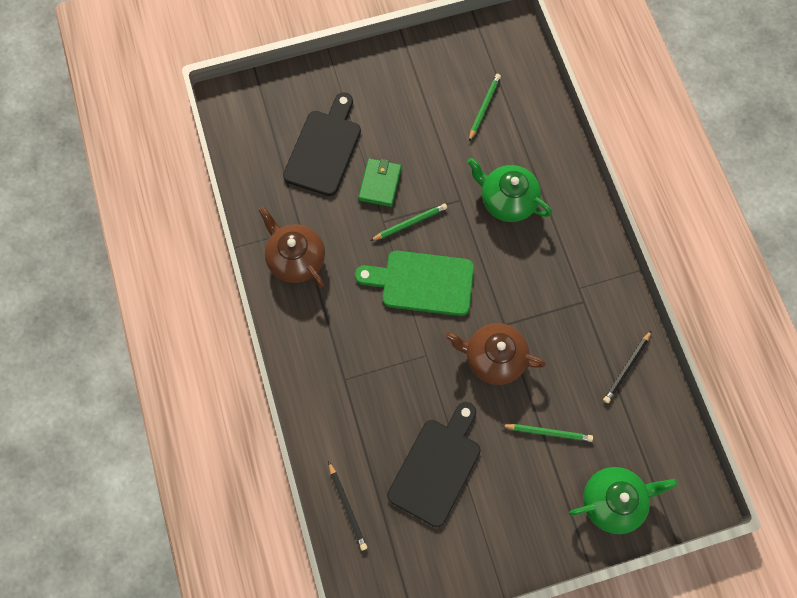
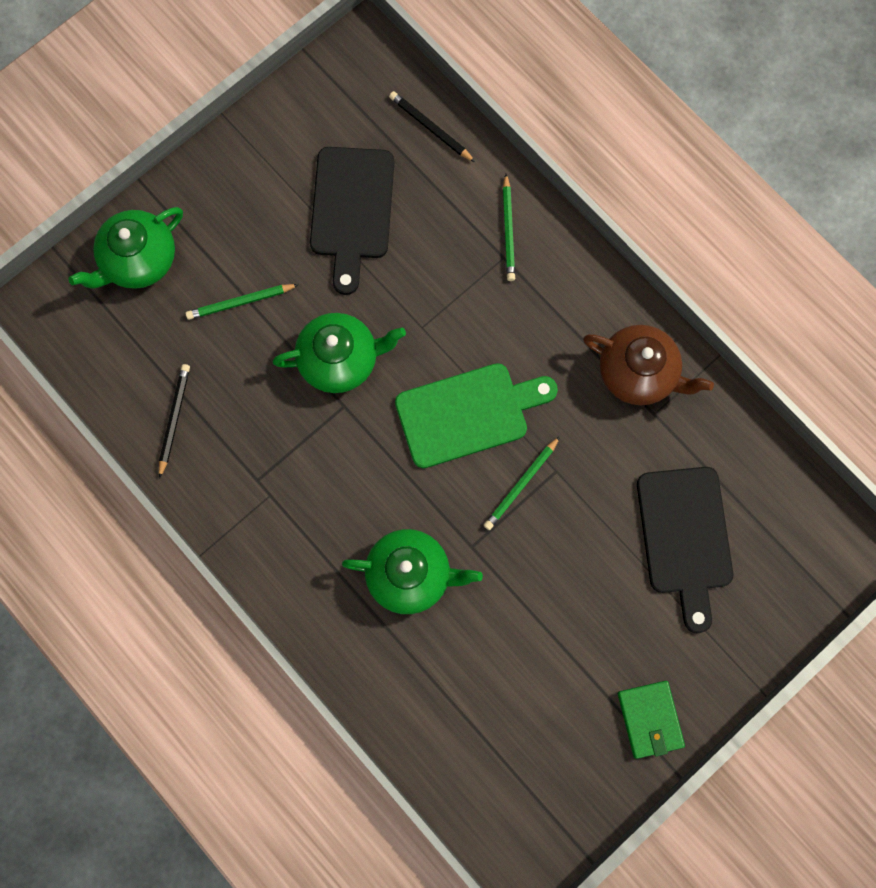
camera: 155 degrees right, 5 degrees up
(380, 184) = (586, 521): green wallet -> green wallet (650, 719)
(484, 107) = (501, 703): green pencil -> green pencil (508, 230)
(493, 358) = (340, 360): brown teapot -> green teapot

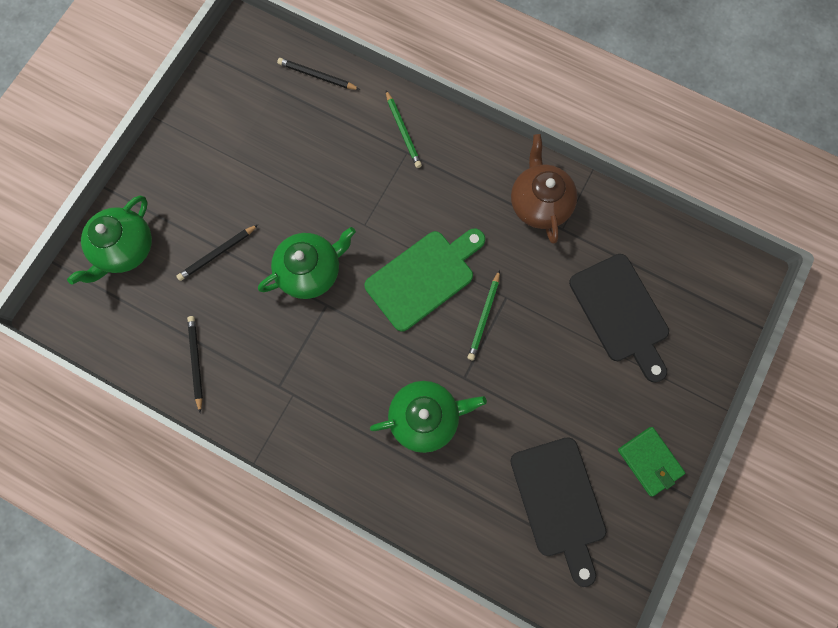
camera: 20 degrees left, 0 degrees up
(240, 302) = (217, 254): green pencil -> black pencil
(352, 210) = (279, 155): black cutting board -> black cutting board (559, 502)
(638, 373) = (539, 203): brown teapot -> brown teapot turned 105 degrees counterclockwise

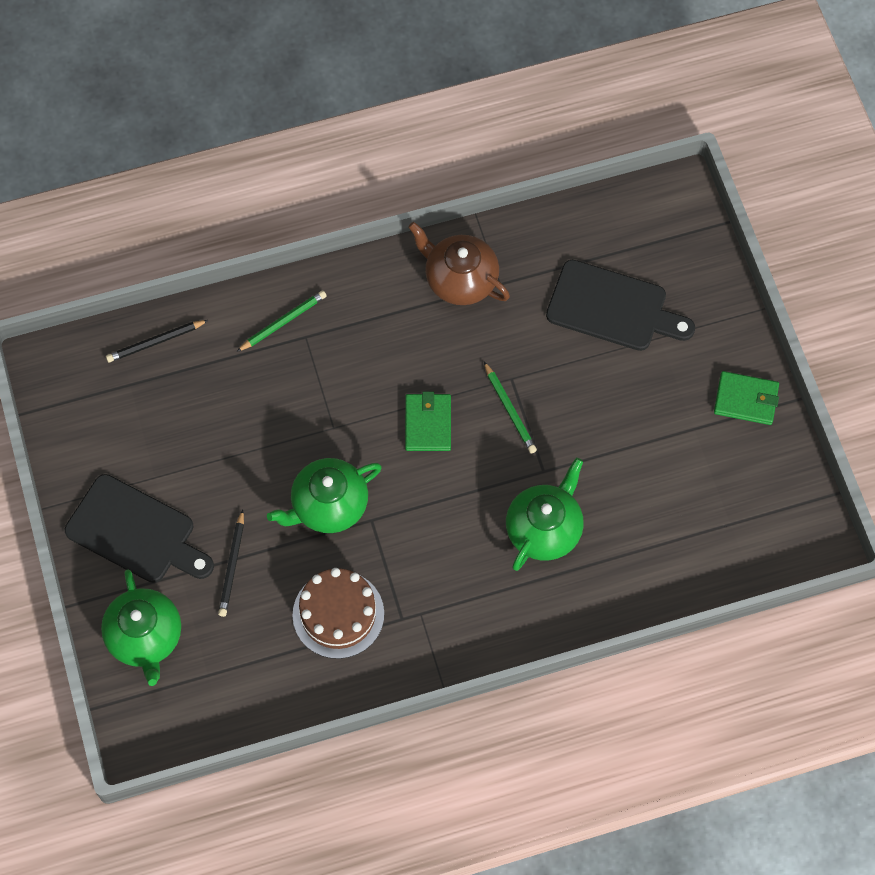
camera: 45 degrees left, 10 degrees down
(196, 362) = (311, 666): black pencil -> none
(245, 345) = (338, 614): none -> brown cake
(310, 271) = (328, 505): green teapot -> green teapot turned 135 degrees counterclockwise
(403, 131) = (283, 322): green pencil -> green pencil turned 60 degrees counterclockwise
(423, 277) = (428, 424): green cutting board -> green wallet
(559, 502) = (711, 493): black cutting board -> black cutting board (136, 532)

